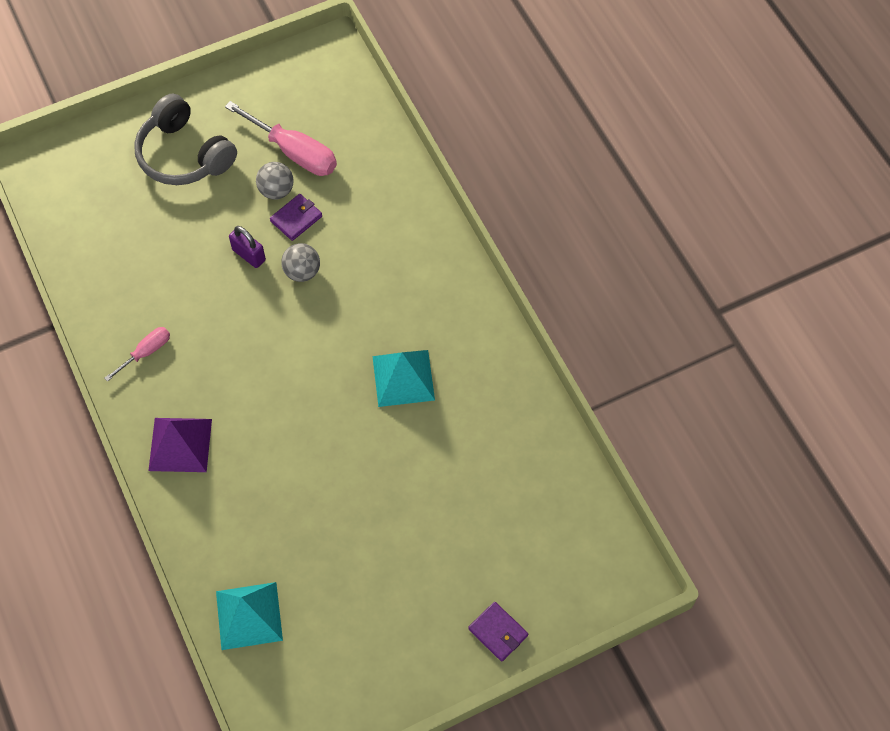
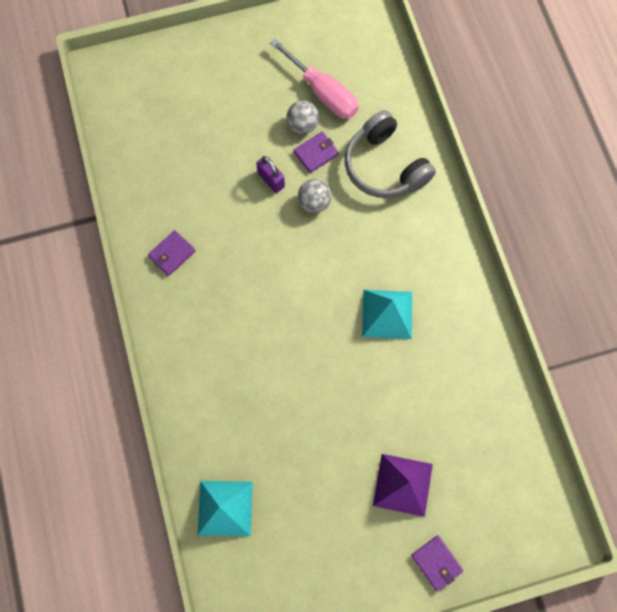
camera: 10 degrees right, 10 degrees up
(146, 352) = (172, 254): pink screwdriver -> purple wallet
(180, 444) = (189, 342): purple pyramid -> purple pyramid (403, 485)
(184, 155) = (229, 80): grey headphones -> grey headphones (384, 166)

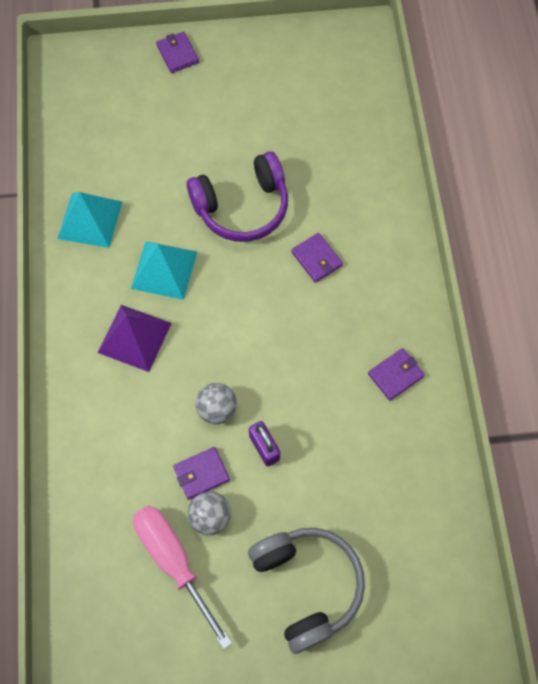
camera: 170 degrees left, 5 degrees down
(225, 508) = (364, 123): turquoise pyramid -> turquoise pyramid (90, 220)
(252, 348) = (316, 259): none -> purple wallet
(330, 389) = (242, 207): none -> purple headphones
(384, 166) = (120, 441): grey headphones -> grey headphones (307, 585)
(403, 485) = (191, 116): purple pyramid -> purple pyramid (134, 337)

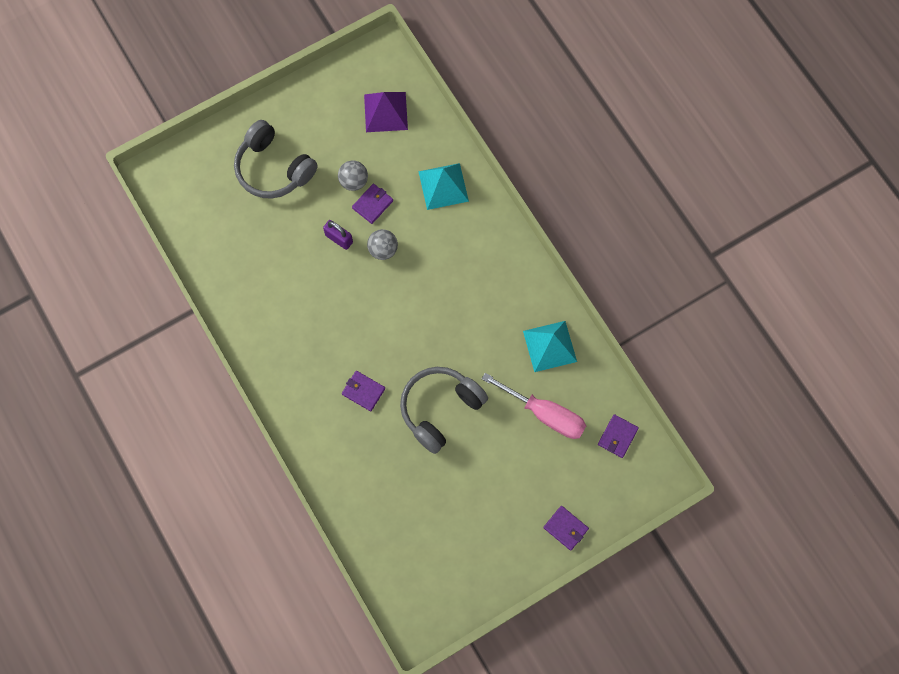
camera: 155 degrees right, 5 degrees up
(134, 337) = (466, 273): purple pyramid -> purple pyramid (386, 112)
(164, 270) = (472, 332): turquoise pyramid -> turquoise pyramid (443, 186)
(174, 561) = (363, 146): pink screwdriver -> pink screwdriver (545, 414)
(242, 207) = (440, 409): purple headphones -> grey headphones
(395, 375) = (269, 327): purple wallet -> purple wallet (617, 436)

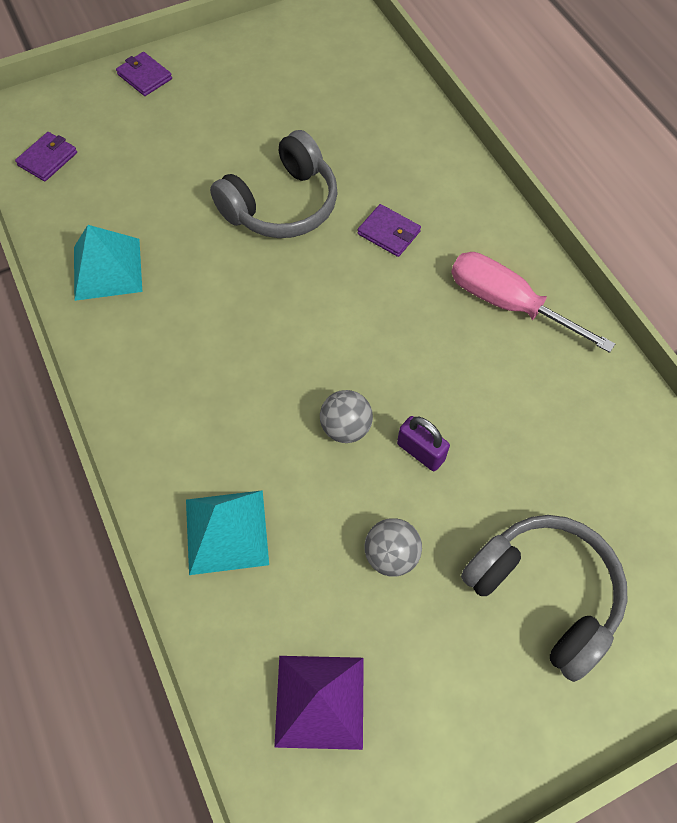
camera: 175 degrees left, 10 degrees down
(372, 204) = (358, 508): purple wallet -> none
(545, 414) = (138, 190): pink screwdriver -> pink screwdriver (508, 304)

